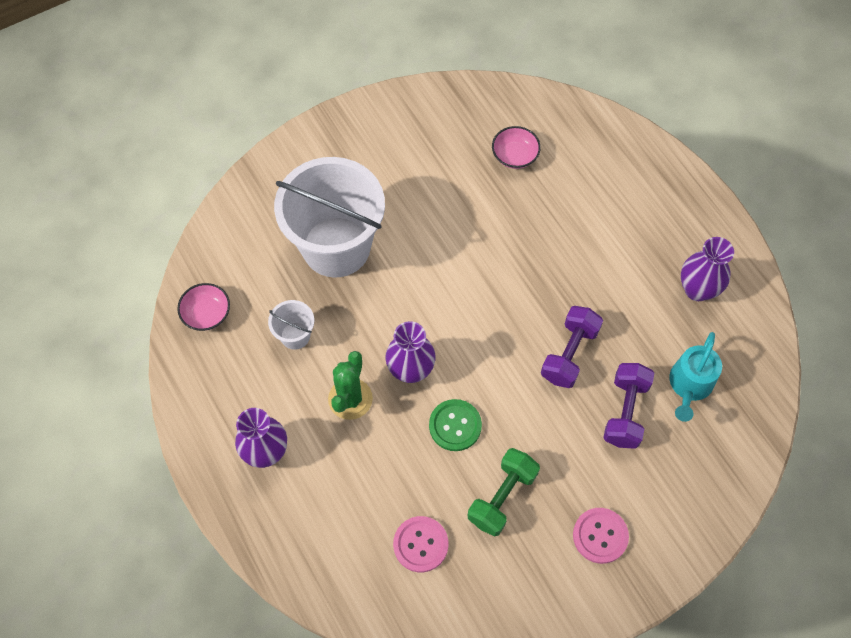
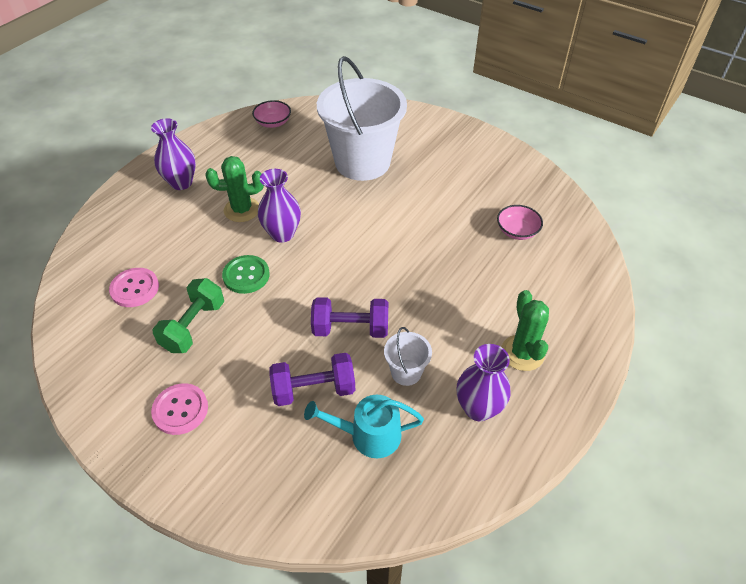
camera: 65 degrees right, 15 degrees down
(295, 335) = (278, 166): white bucket -> white bucket (406, 372)
(502, 497) = (193, 326): green dumbbell -> green dumbbell turned 75 degrees counterclockwise
(657, 227) = (522, 353): none -> green cactus

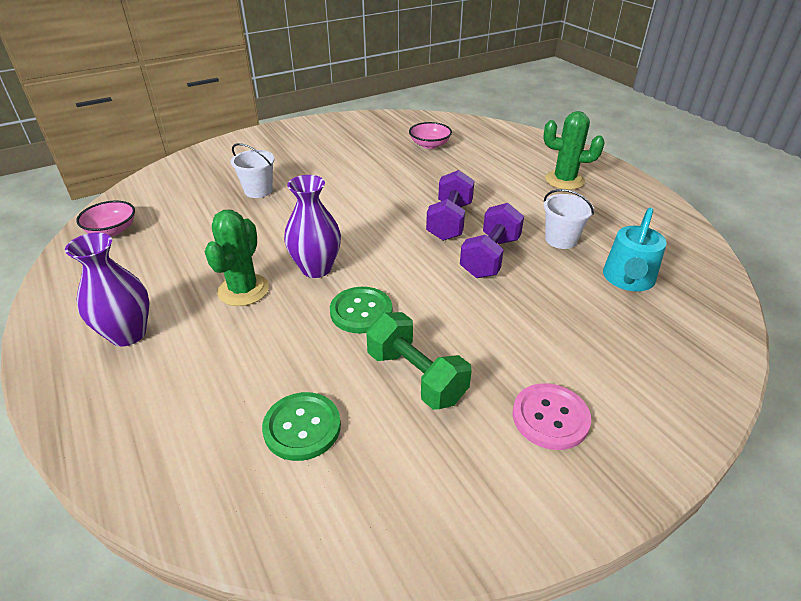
camera: 65 degrees left, 10 degrees down
(135, 288) = (302, 427): pink button -> green button
(314, 389) = (560, 300): purple dumbbell -> purple dumbbell (449, 221)
(362, 162) = (258, 191): white bucket -> white bucket, size x0.42
(478, 408) = (614, 215): purple vase -> none

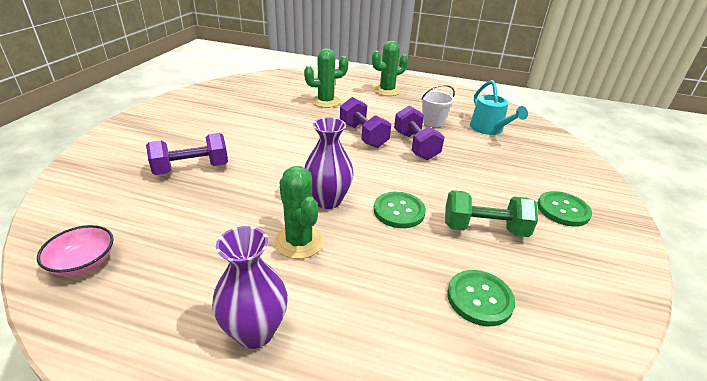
camera: 45 degrees left, 5 degrees down
(258, 191) = (191, 169): white bucket -> purple dumbbell
(429, 145) = (277, 94): pink bowl -> none
(468, 169) = (326, 102): none -> green cactus
(550, 417) = (563, 210): pink button -> green button

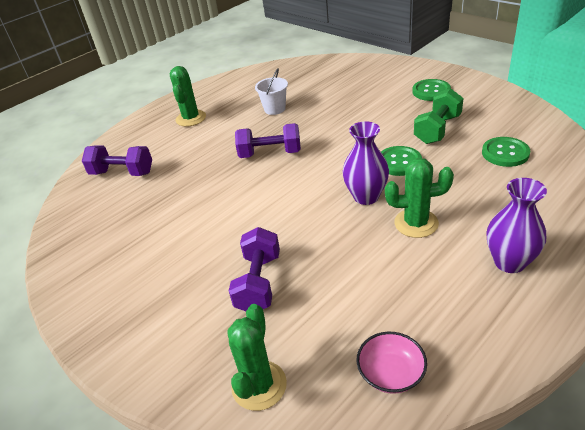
camera: 55 degrees left, 5 degrees up
(326, 102) = (181, 163): green cactus -> green cactus (259, 385)
(415, 146) = (308, 129): purple dumbbell -> purple dumbbell (122, 173)
(489, 129) = (307, 85): turquoise watering can -> none

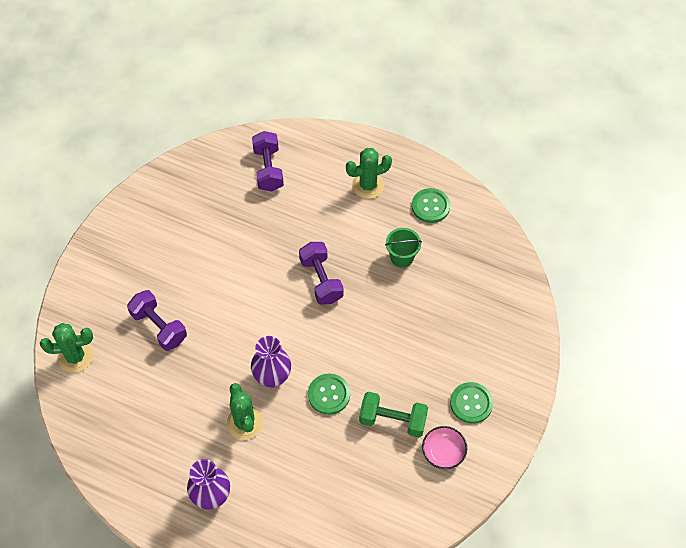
camera: 65 degrees right, 20 degrees up
(259, 283) = (159, 327): purple dumbbell -> purple dumbbell turned 60 degrees clockwise
(274, 109) = (402, 257): white bucket -> green bucket
(391, 373) = (97, 430): pink bowl -> pink bowl (443, 452)
(505, 153) = (362, 486): green button -> green button (430, 206)

